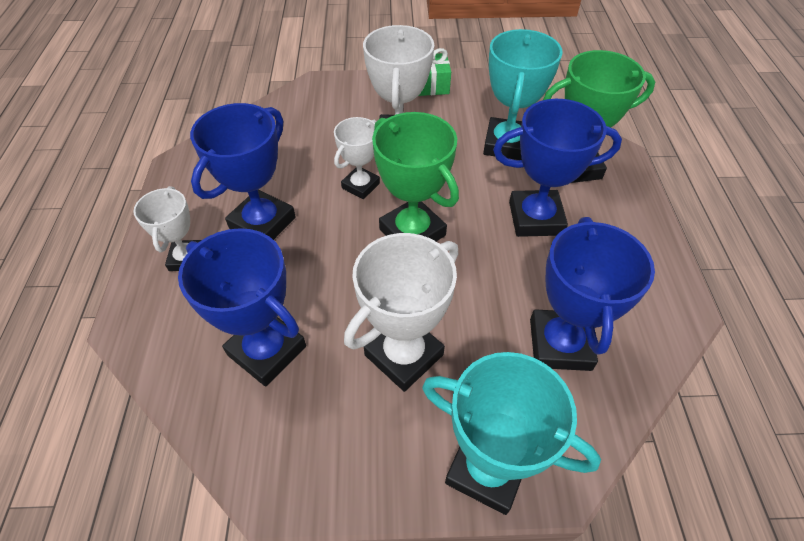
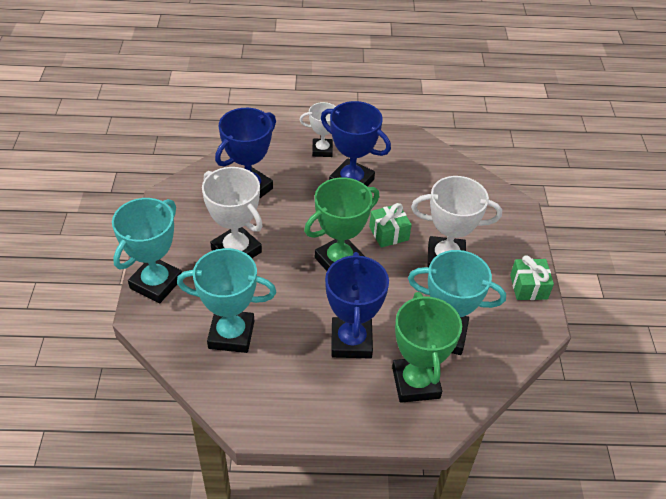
camera: 90 degrees right, 5 degrees down
(360, 186) = (389, 233): white trophy -> green gift
(560, 344) = (231, 334): blue trophy -> turquoise trophy

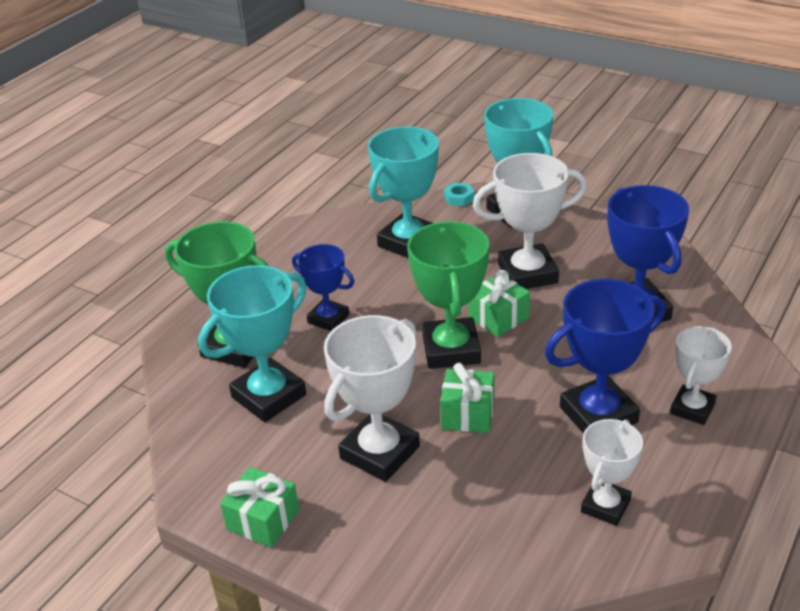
camera: 125 degrees right, 10 degrees down
(150, 327) = (459, 198): none -> turquoise nut
(293, 249) = (498, 317): none -> green gift
(351, 341) = (328, 319): blue trophy -> blue trophy, size x0.62
(412, 164) = (605, 506): none -> white trophy

